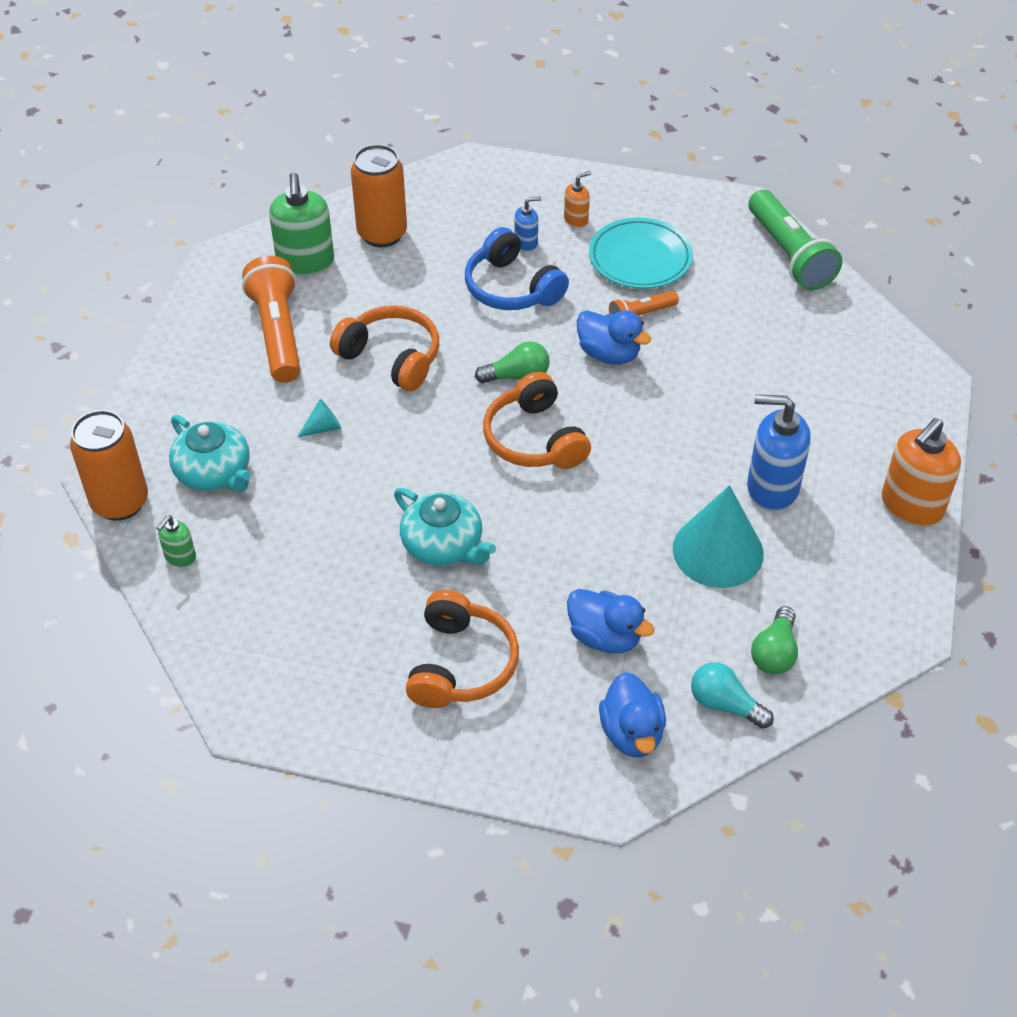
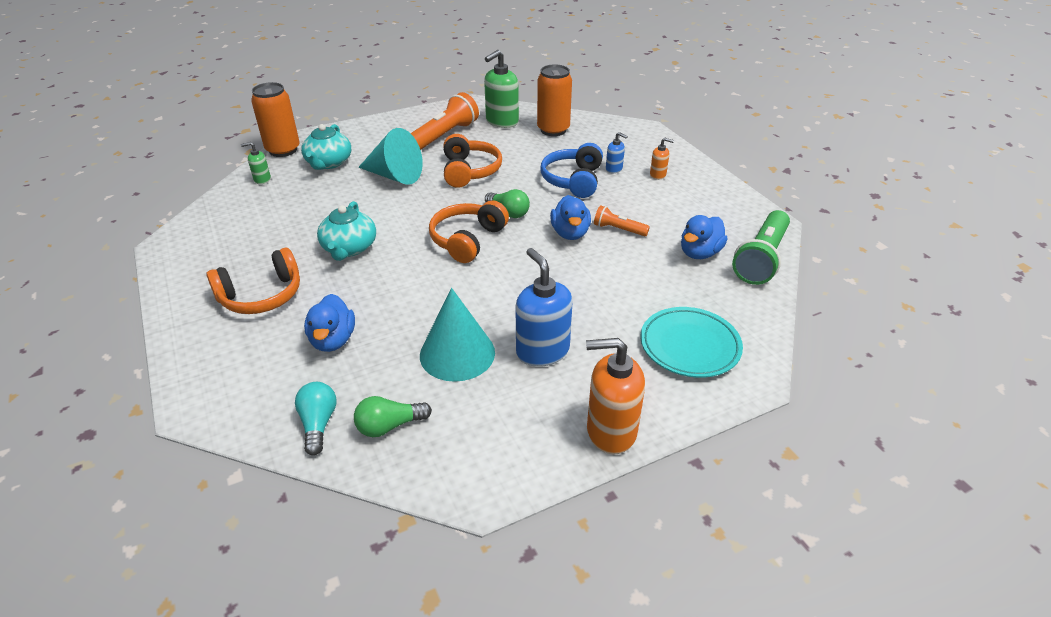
camera: 50 degrees right, 10 degrees down
(323, 427) = (394, 176): turquoise cone -> turquoise cone, size x2.34
(632, 733) = (258, 391): blue duck -> blue duck (699, 253)
(640, 259) = (663, 208): turquoise plate -> turquoise plate (689, 346)

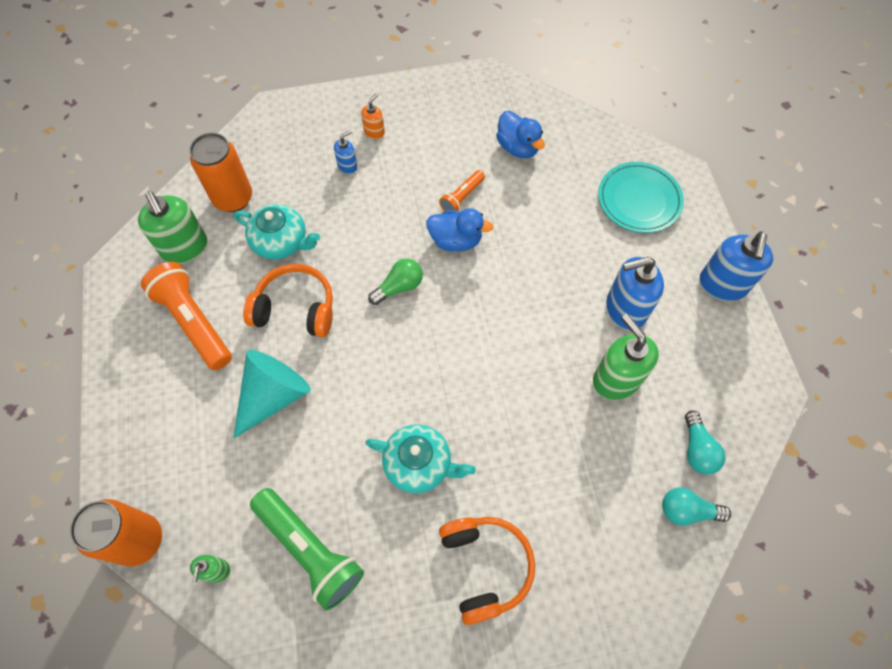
camera: 75 degrees left, 25 degrees up
(328, 163) = (206, 476): turquoise teapot -> turquoise teapot (281, 241)
(333, 340) = (576, 491): blue duck -> none
(389, 426) = (697, 449): green light bulb -> turquoise light bulb
(457, 353) = (616, 379): turquoise cone -> green soap dispenser
(467, 240) = (439, 337): orange headphones -> none
(573, 180) = (356, 210): blue headphones -> none
(610, 431) = (722, 285): orange soap dispenser -> blue soap dispenser
(761, 259) = (538, 107): green flashlight -> green flashlight (310, 550)

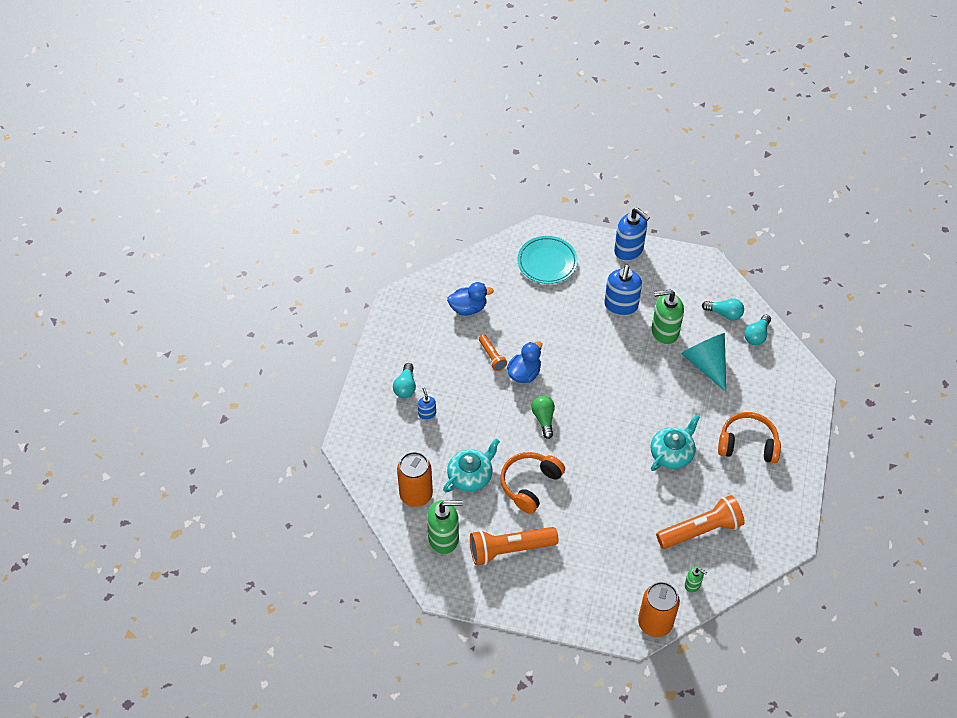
camera: 65 degrees left, 10 degrees down
(273, 395) = (589, 518): turquoise cone -> turquoise cone (706, 364)
(310, 550) = (701, 530): green flashlight -> orange flashlight
(374, 132) = (405, 387): orange soap dispenser -> turquoise light bulb

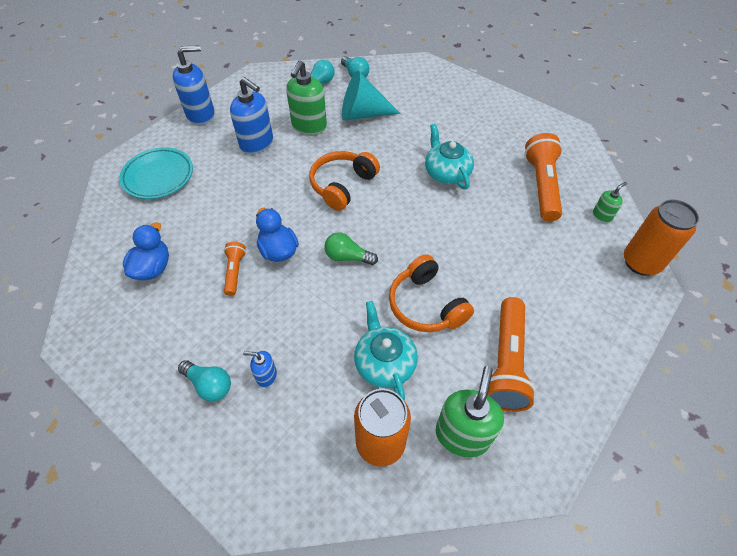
camera: 65 degrees left, 0 degrees up
(492, 356) = (235, 272): orange flashlight -> orange flashlight turned 90 degrees counterclockwise
(747, 444) = (462, 121): orange headphones -> orange headphones (342, 185)

